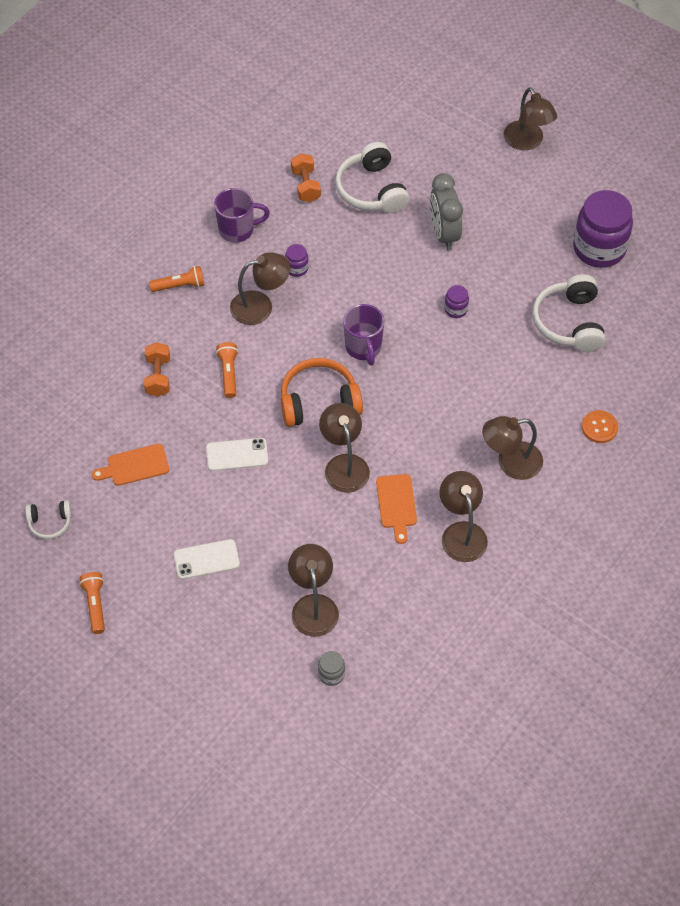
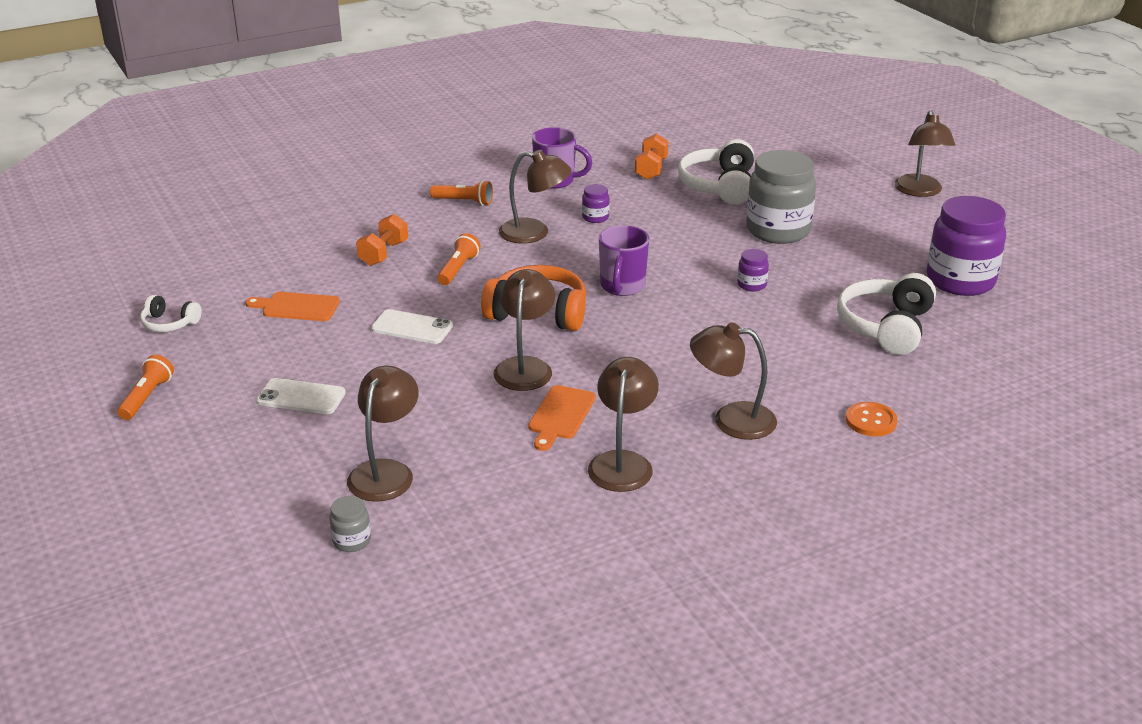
camera: 25 degrees right, 25 degrees down
(444, 234) = (778, 230): grey clock -> grey jar

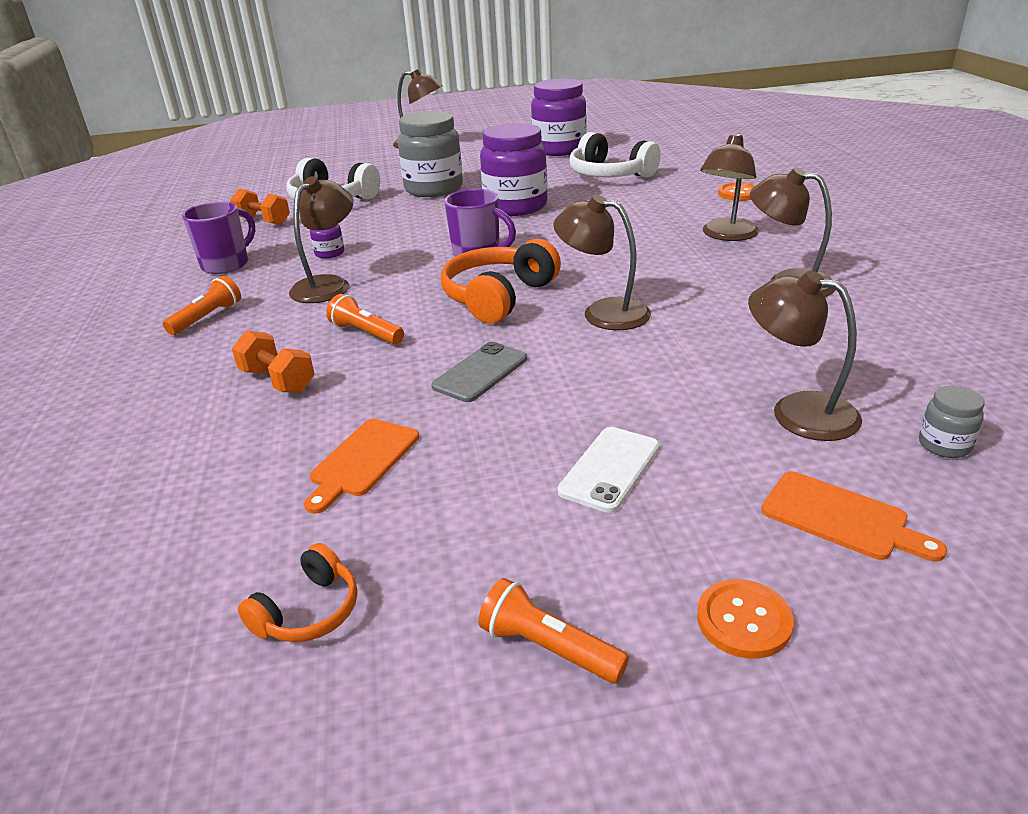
camera: 70 degrees left, 0 degrees up
(168, 457) = (744, 620): none -> orange button
(169, 323) = (308, 611): white headphones -> orange headphones
(412, 327) = (480, 372): white phone -> grey phone
(560, 415) = (701, 303): orange cutting board -> orange cutting board (841, 518)
(751, 285) = (515, 206): purple jar -> purple jar, size x2.34

